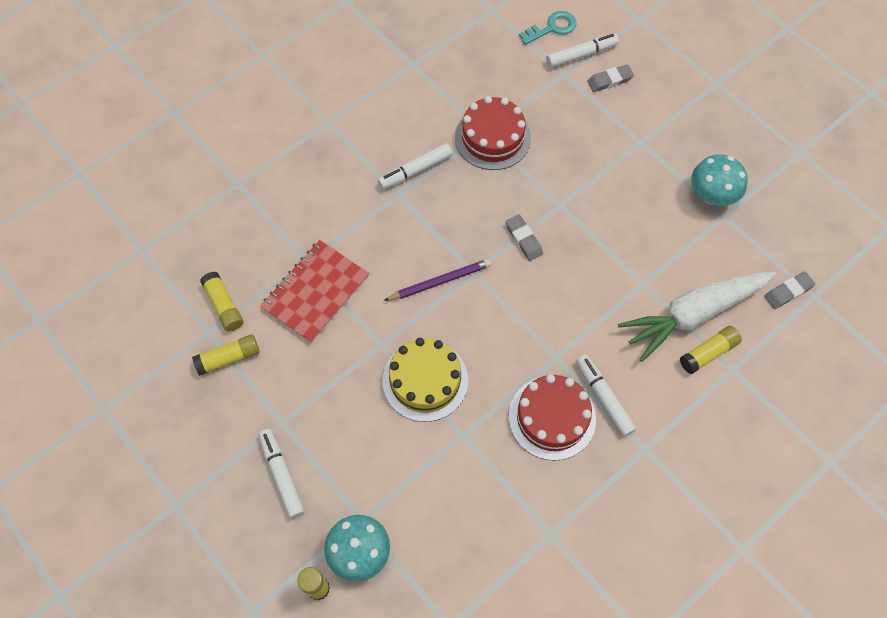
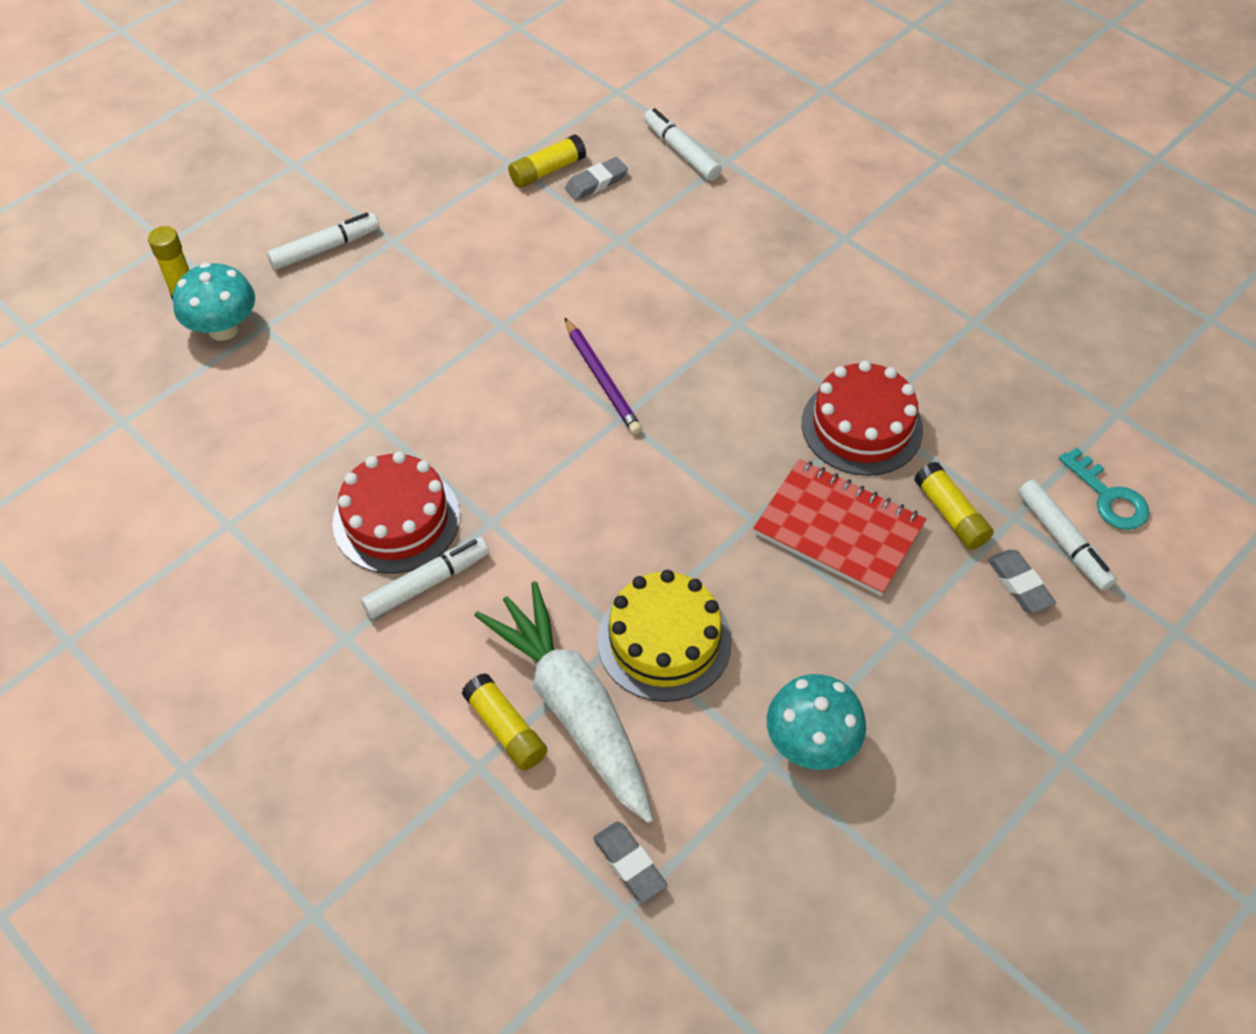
camera: 85 degrees right, 10 degrees down
(228, 358) = (476, 184): yellow glue stick -> yellow glue stick (950, 514)
(315, 292) = (573, 252): red notebook -> red notebook (838, 529)
(415, 170) = (782, 338): white marker -> white marker (681, 151)
(425, 380) = (451, 374): yellow cake -> yellow cake (664, 641)
(524, 239) = (684, 474): grey eraser -> grey eraser (596, 183)

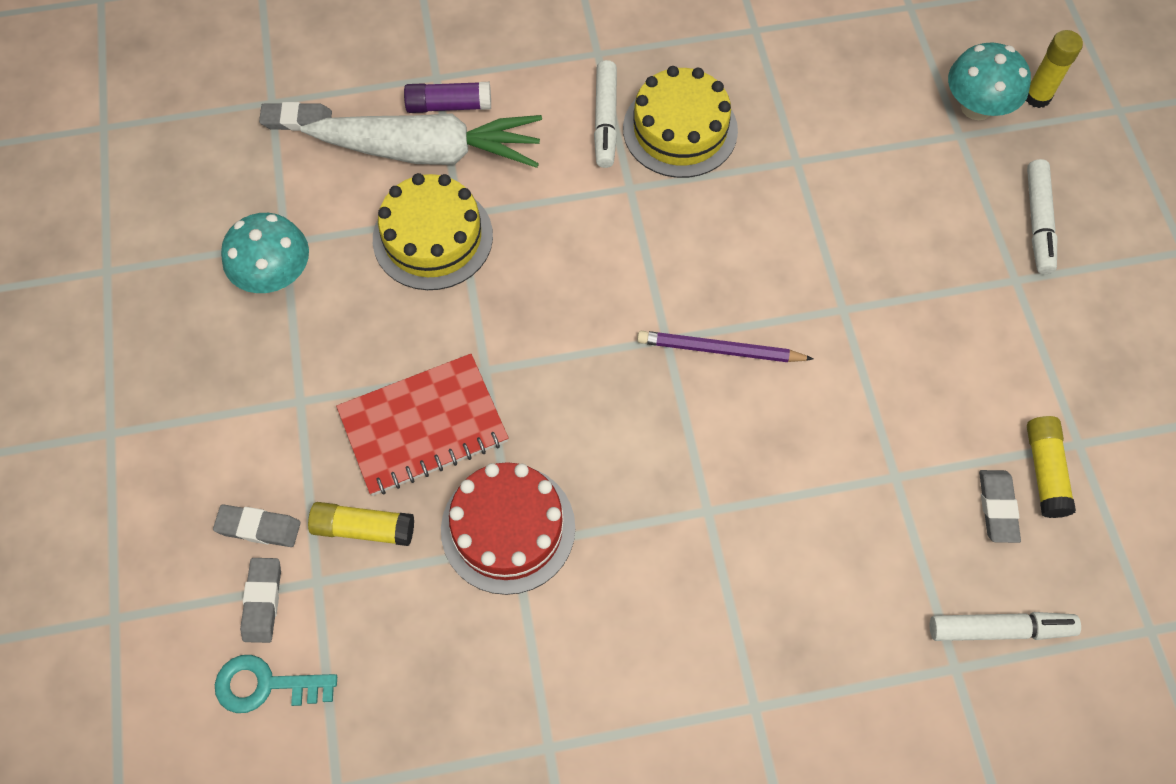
camera: 125 degrees right, 10 degrees up
(396, 519) = (680, 129): red cake -> yellow cake
(505, 729) = (449, 105): yellow glue stick -> purple glue stick
(1063, 541) = (262, 601): white marker -> grey eraser

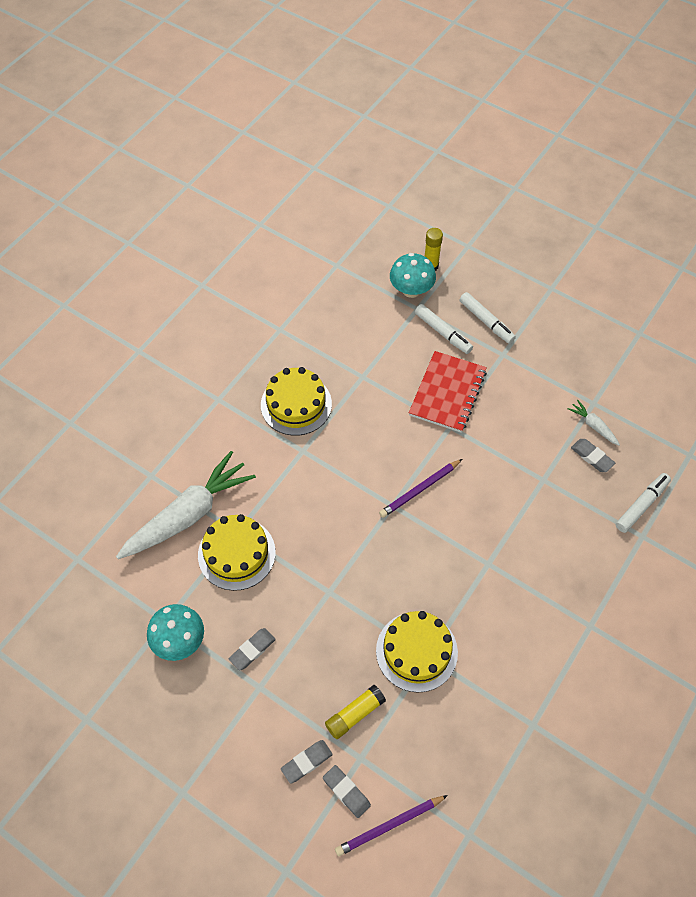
camera: 45 degrees left, 5 degrees down
(265, 685) = (389, 825): turquoise key -> purple pencil
(297, 120) = (102, 556): grey eraser -> grey eraser (252, 650)
(423, 427) = (330, 643): red notebook -> red notebook (447, 393)
(449, 105) = (173, 484): purple glue stick -> none
(508, 528) = (416, 651): red cake -> yellow cake
(605, 120) = (257, 428): white marker -> white marker (443, 333)
(1045, 471) = (593, 426): yellow glue stick -> white carrot

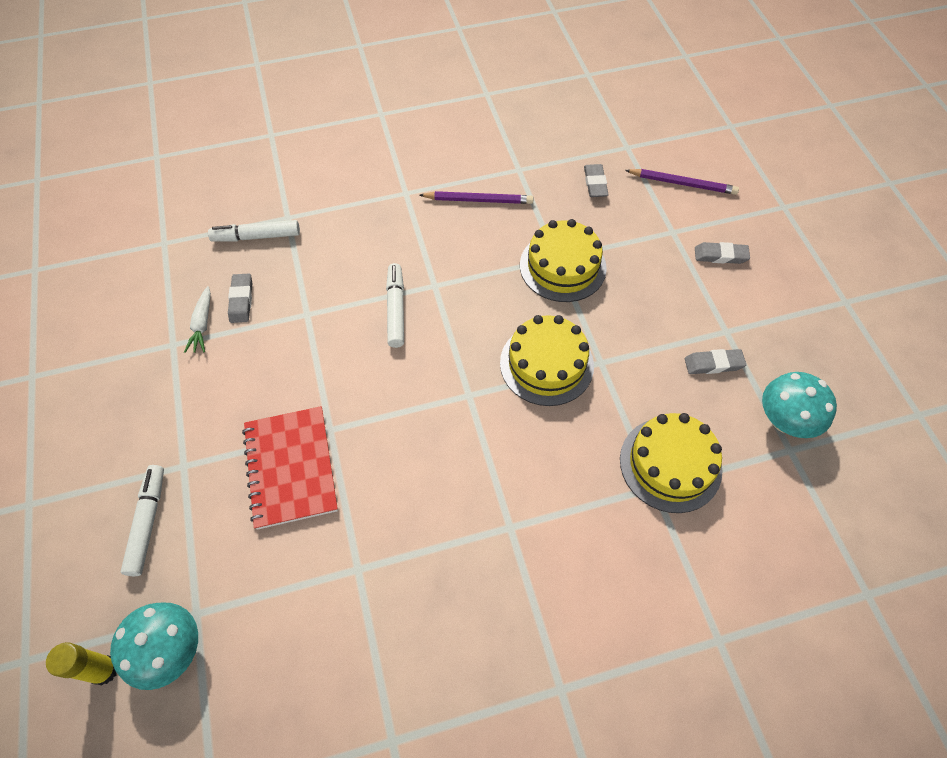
camera: 140 degrees left, 0 degrees up
(189, 514) = (698, 549): white carrot -> none
(296, 404) = (468, 596): yellow cake -> yellow cake (546, 364)
(346, 792) = (701, 220): grey eraser -> grey eraser (595, 183)
(355, 714) = (654, 260): yellow glue stick -> none
(420, 489) = (427, 389): purple pencil -> purple pencil (478, 200)
(443, 333) = (209, 550): white marker -> white marker (396, 309)
(447, 393) = (290, 468): red notebook -> red notebook turned 75 degrees counterclockwise

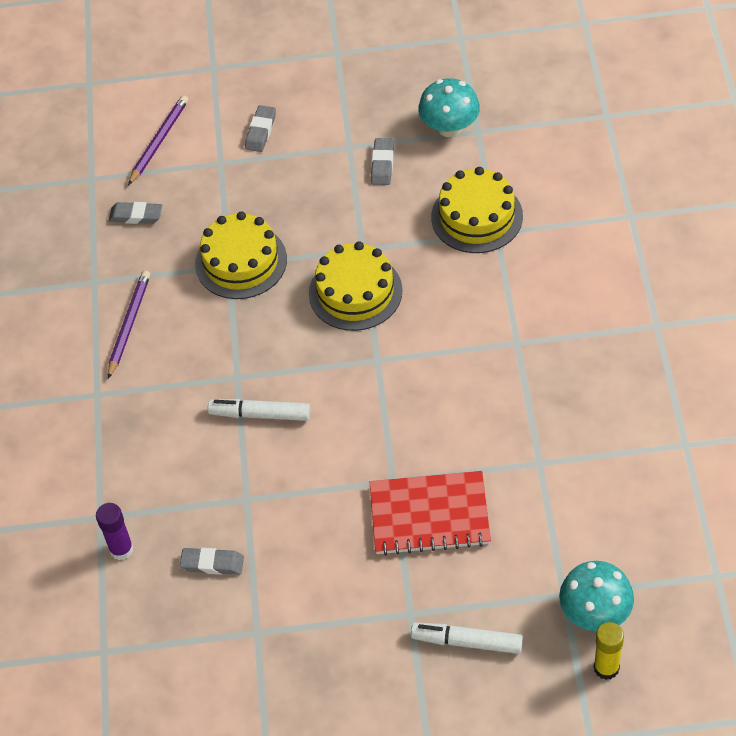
camera: 75 degrees left, 5 degrees down
(202, 324) = (237, 602): white carrot -> none
(256, 236) = (121, 549): white marker -> purple glue stick

